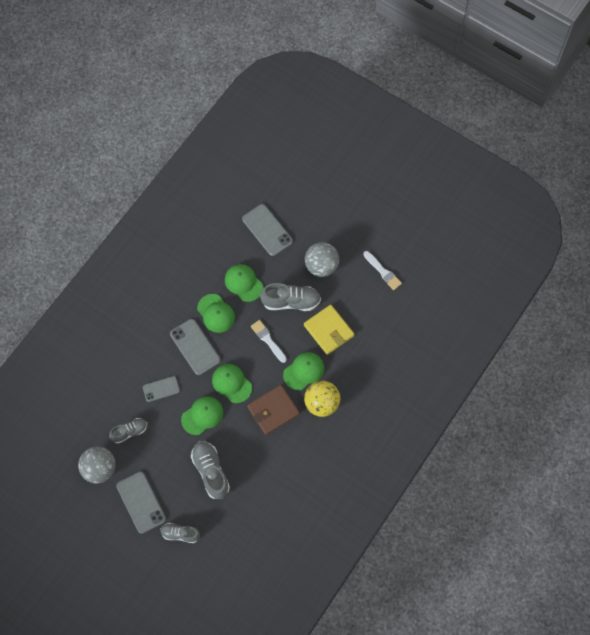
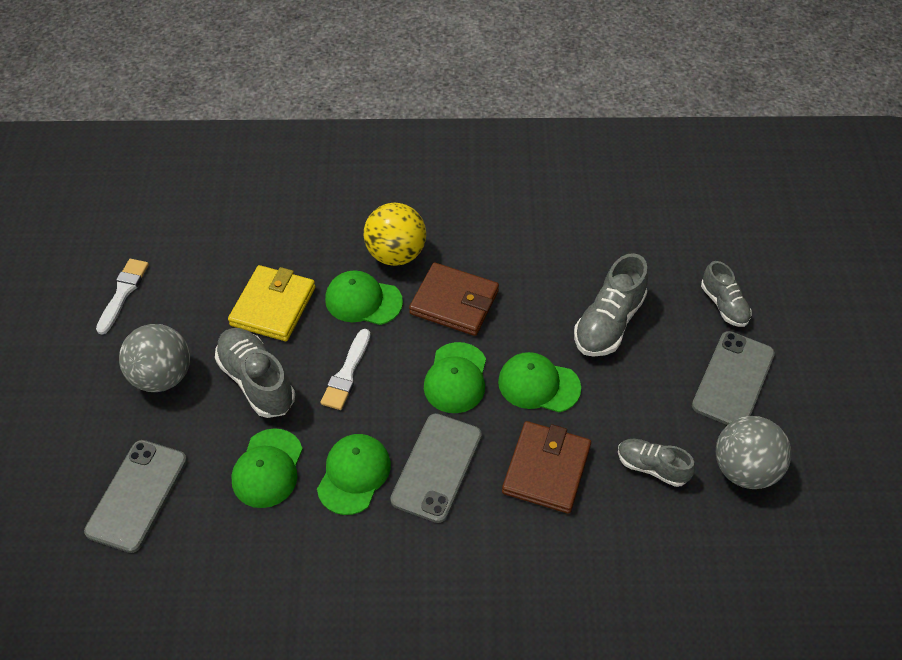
camera: 125 degrees left, 15 degrees down
(161, 389) = (546, 469): grey phone -> brown wallet

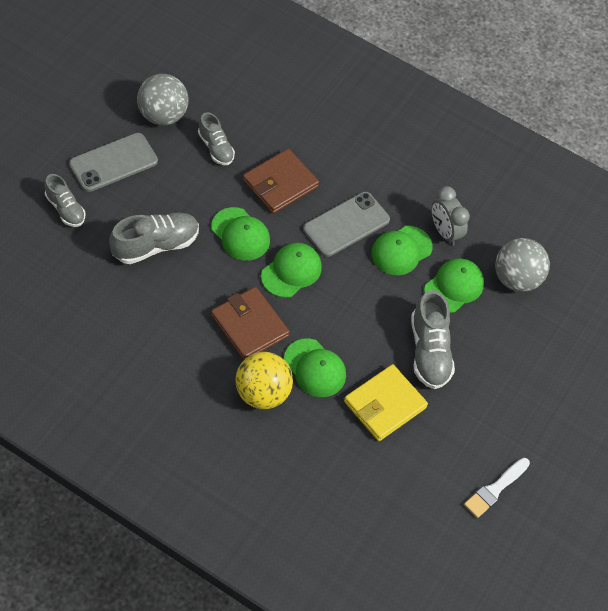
camera: 155 degrees left, 5 degrees up
(137, 495) = (546, 319): grey phone -> none
(162, 376) = (494, 395): grey ball -> grey ball (516, 278)
(316, 531) = (444, 232): none -> grey clock
(347, 373) = (363, 319): white brush -> none
(724, 305) = (65, 209): grey shoe -> grey shoe turned 135 degrees clockwise

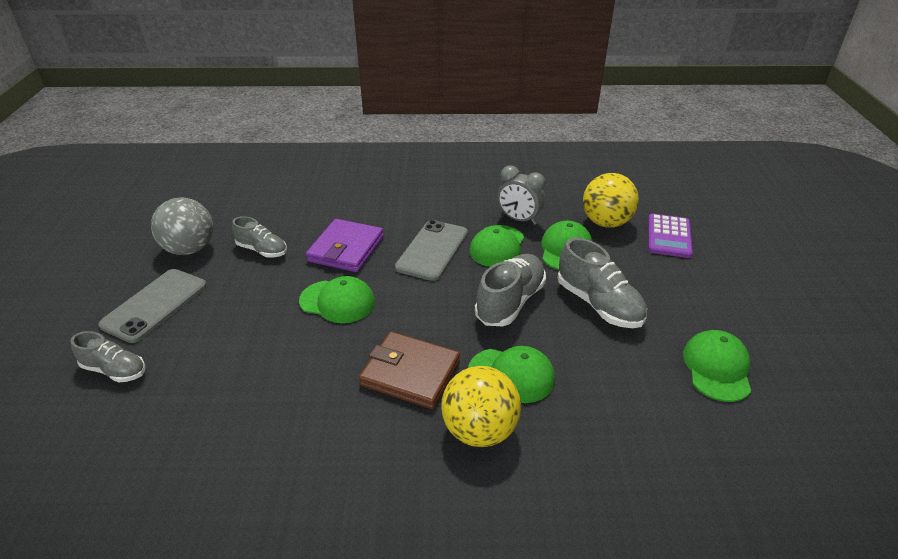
camera: 25 degrees left, 20 degrees down
(155, 245) = (249, 353): grey shoe -> grey shoe (510, 302)
(280, 184) = (346, 249): brown wallet -> purple wallet
(291, 271) = (413, 306): green cap -> green cap (717, 368)
(384, 405) = (609, 369): yellow wallet -> none
(495, 489) = (785, 383): white brush -> none
(516, 278) = (606, 222): grey ball -> yellow ball
(555, 324) = (669, 236): none -> purple calculator

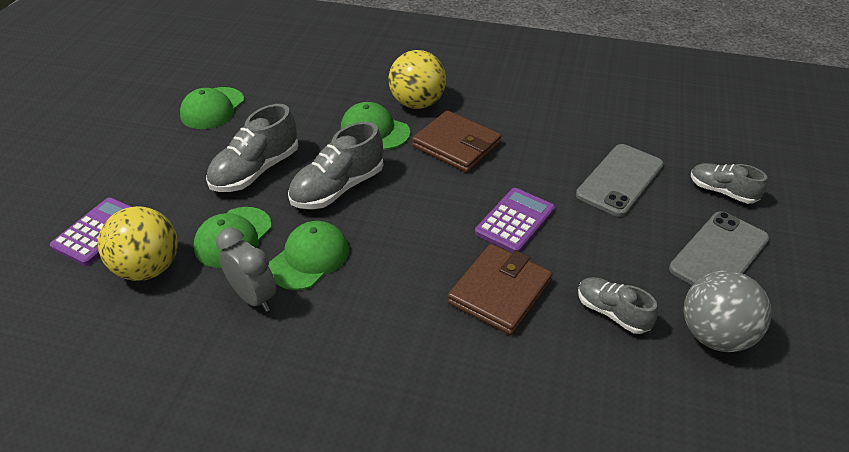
camera: 165 degrees left, 5 degrees up
(337, 301) = (515, 221): green cap -> purple calculator
(346, 249) = (500, 292): purple wallet -> brown wallet
(432, 250) = (391, 268): grey phone -> grey phone (620, 180)
(598, 304) = (255, 171): grey shoe -> grey shoe turned 120 degrees counterclockwise

